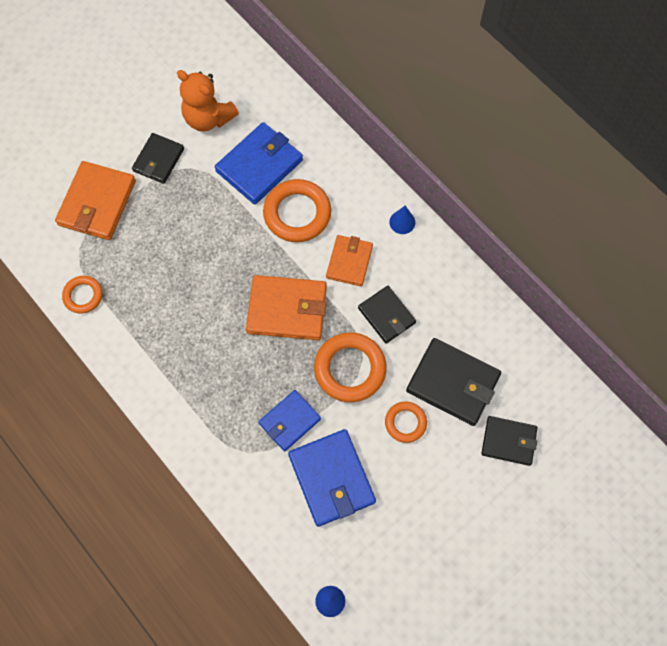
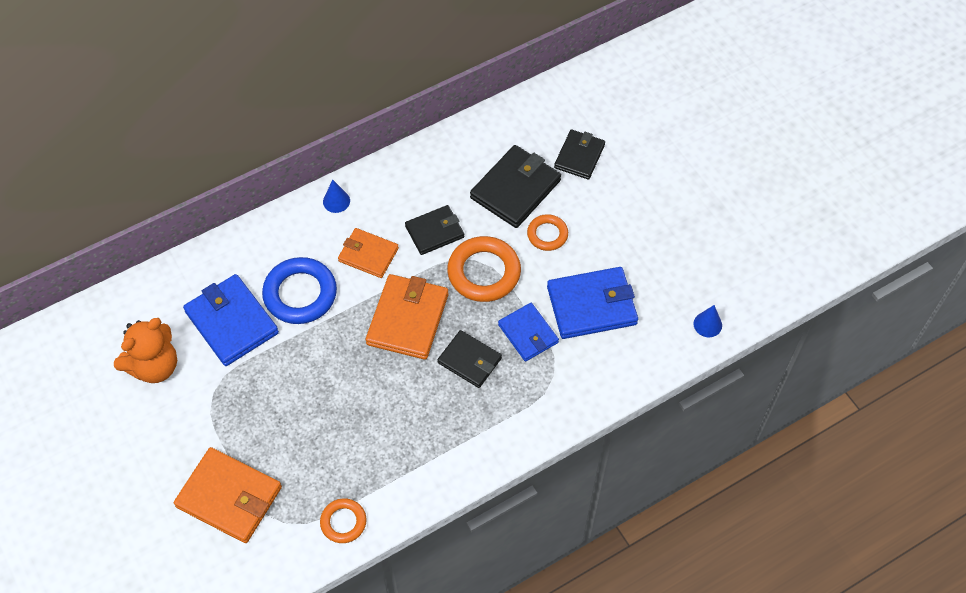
camera: 80 degrees left, 10 degrees down
(159, 160) = (193, 424): black wallet -> black wallet (469, 360)
(297, 213) = (300, 294): orange ring -> blue ring

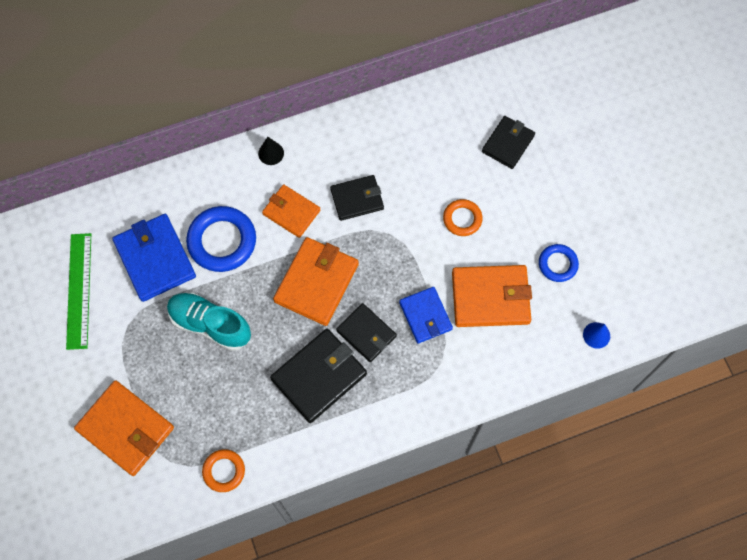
camera: 10 degrees right, 10 degrees up
(154, 366) = (79, 290): orange teddy bear -> green ruler
(302, 378) = (210, 324): none -> turquoise shoe
(336, 201) = (271, 153): blue cone -> black cone
(484, 272) = (395, 247): orange ring -> none
(515, 189) = (440, 167): black wallet -> black wallet (319, 376)
(591, 305) = (490, 297): blue wallet -> orange wallet
(654, 263) = (557, 264): none -> blue ring

